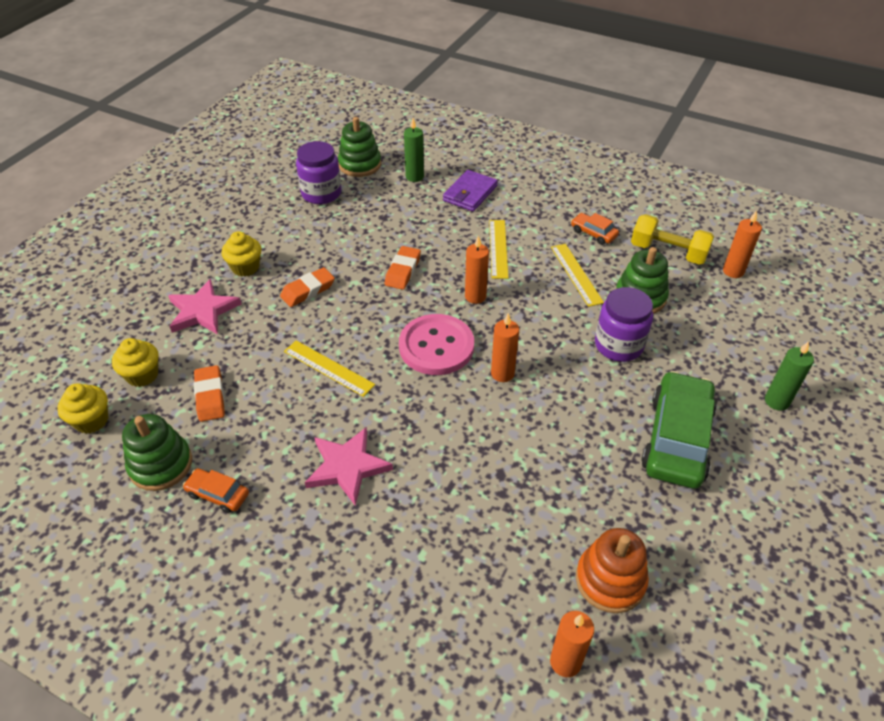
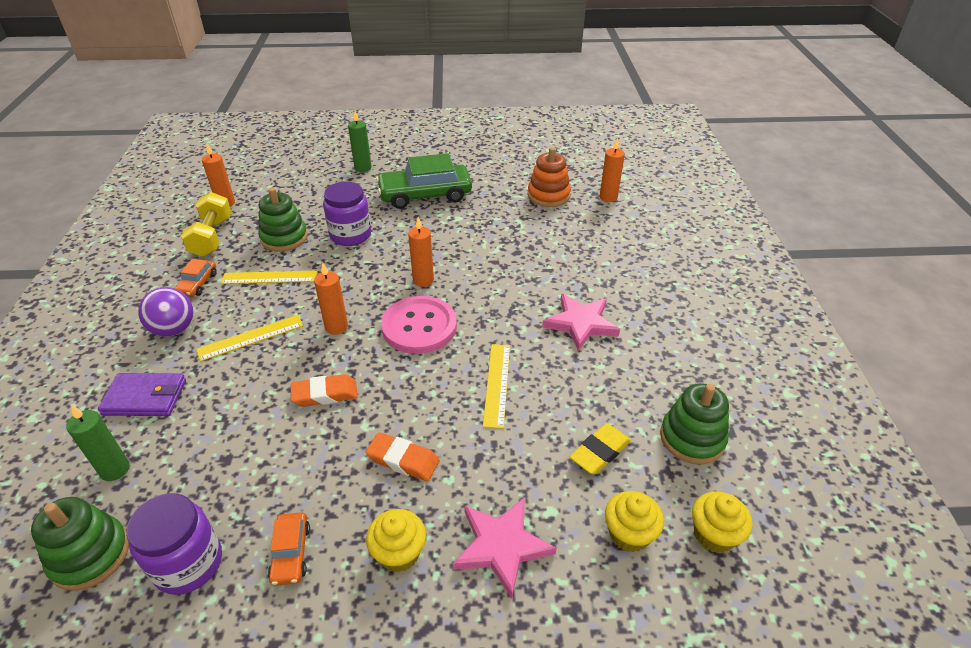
camera: 120 degrees left, 5 degrees down
(210, 396) = (600, 452): orange eraser -> yellow eraser
(218, 494) = (674, 382): orange car -> orange car (291, 553)
(537, 214) = (174, 329): none -> purple ball
(576, 274) = (269, 277): yellow ruler -> yellow ruler turned 45 degrees clockwise

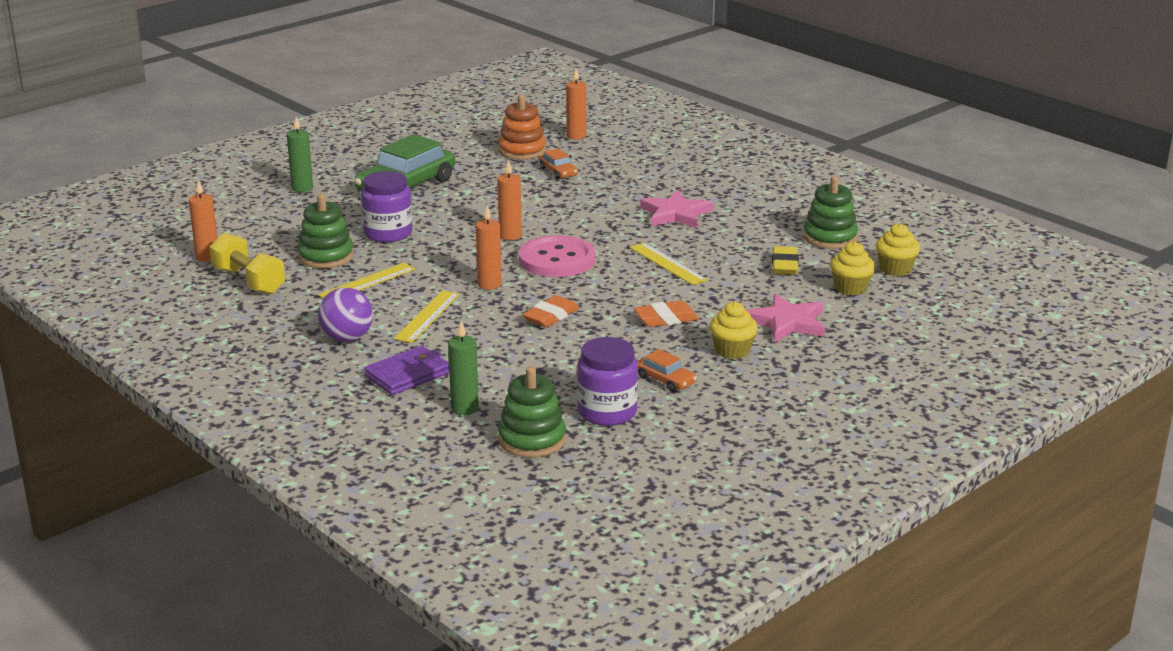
camera: 40 degrees left, 15 degrees down
(198, 284) = (305, 309): orange car -> orange car (558, 172)

